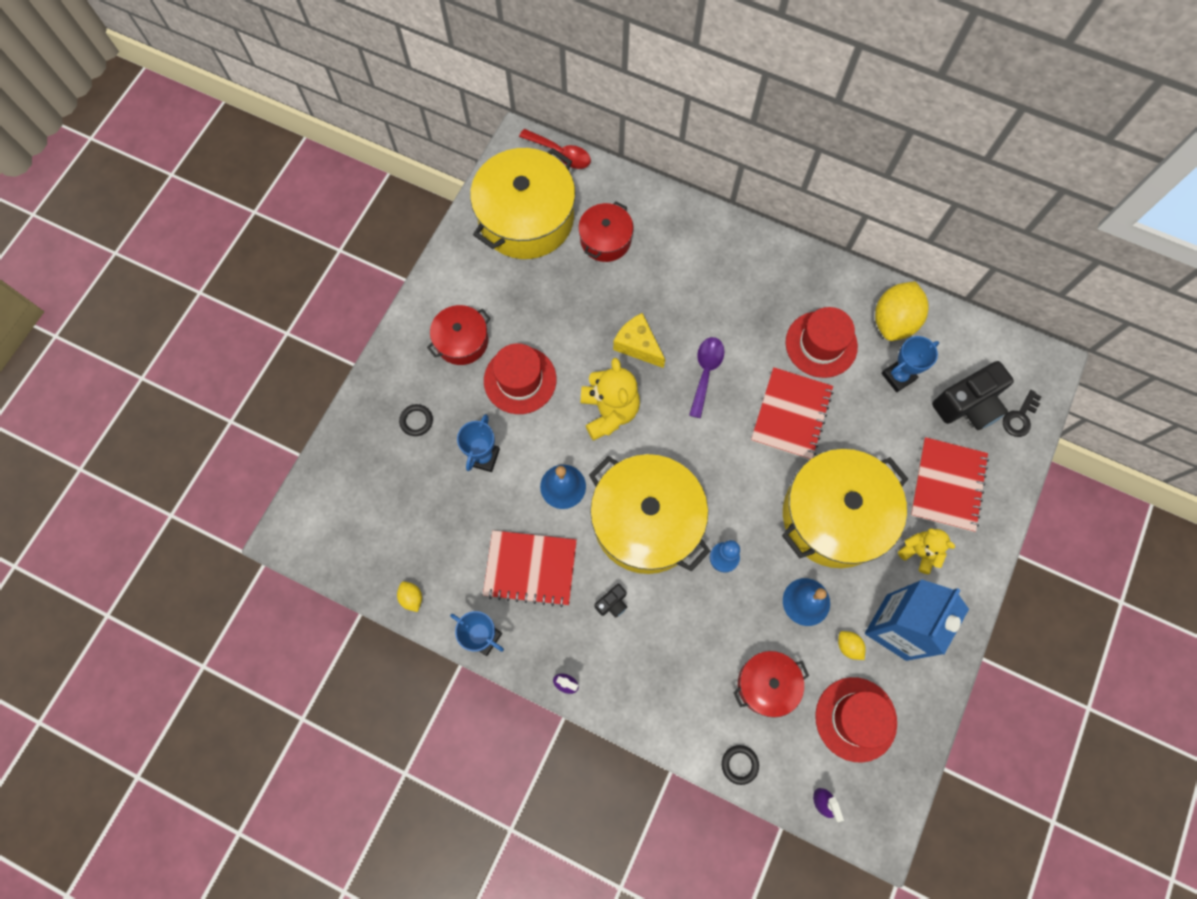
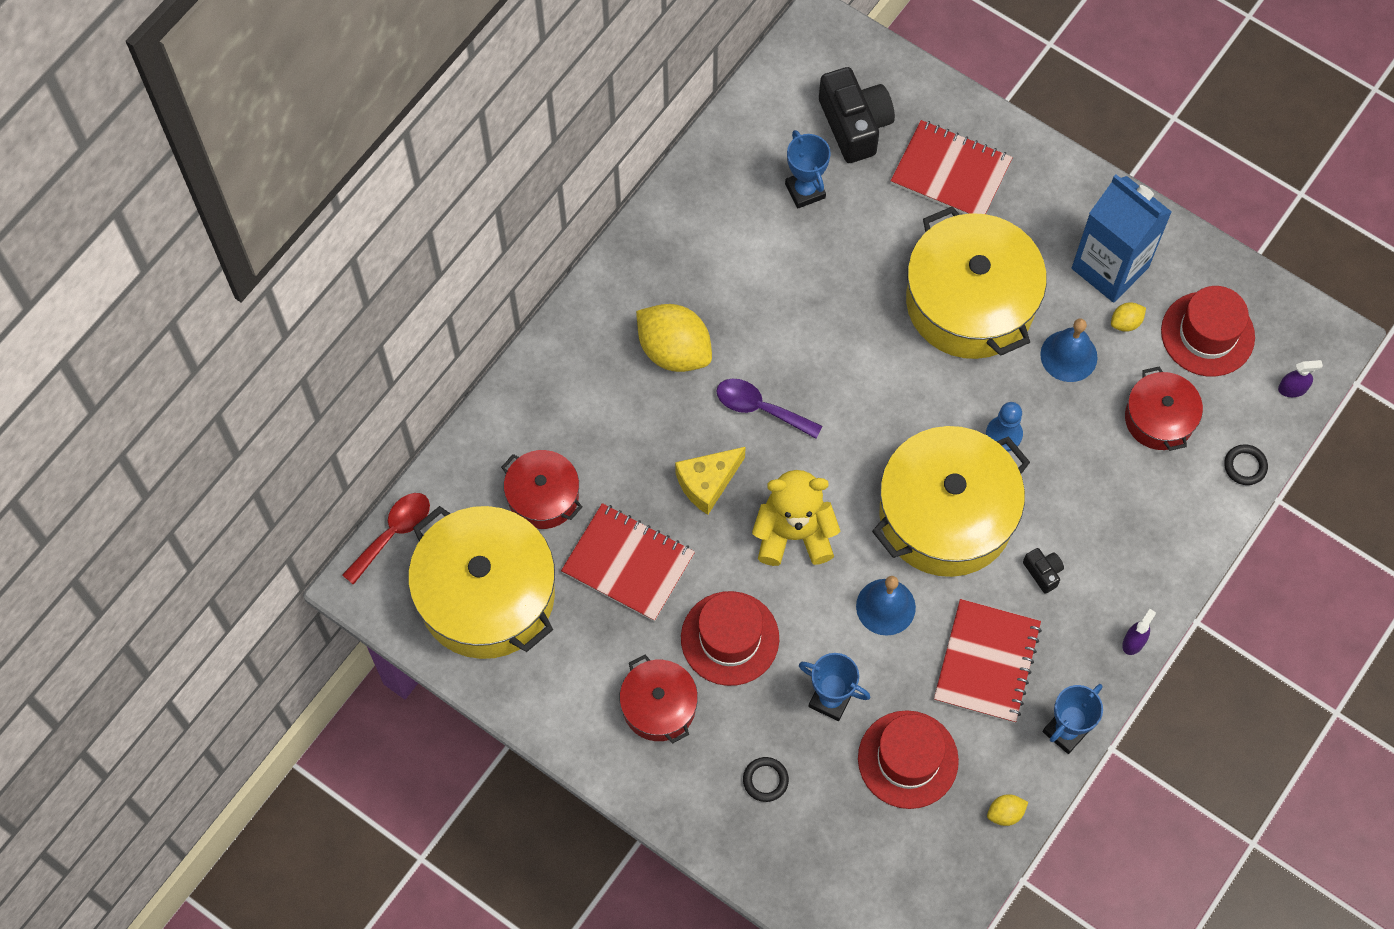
camera: 80 degrees left, 5 degrees down
(791, 414) = (834, 321): red notebook -> red notebook (628, 564)
(821, 344) = (746, 266): red hat -> red hat (908, 759)
(893, 321) = (731, 178): yellow lemon -> yellow lemon (674, 351)
(919, 552) = (1027, 222): yellow teddy bear -> none
(1019, 417) = (880, 75): black key -> none

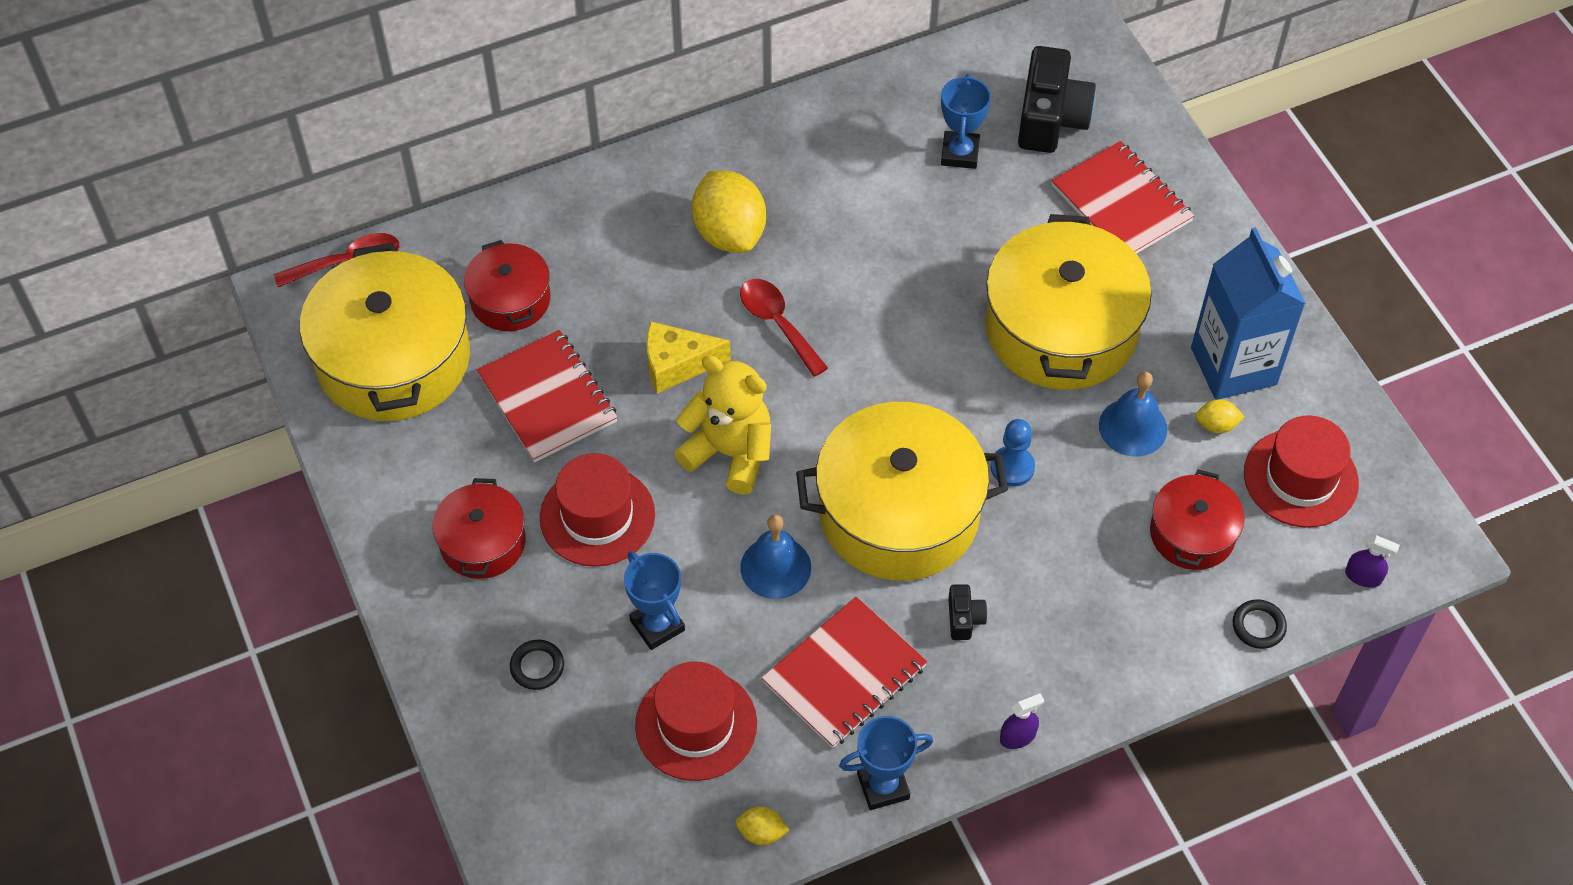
camera: 30 degrees right, 10 degrees down
(760, 408) = (777, 323): purple spoon -> red spoon

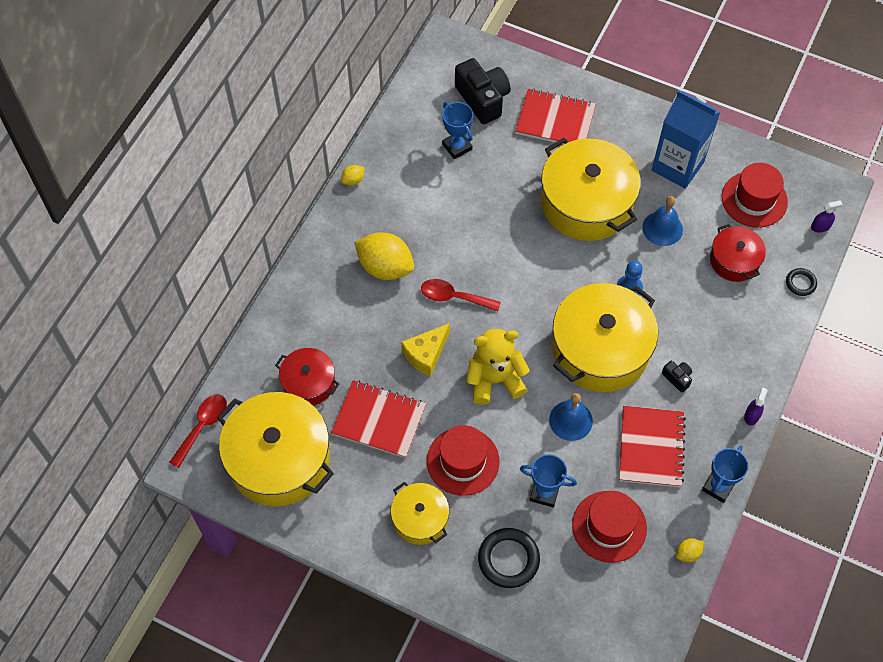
camera: 40 degrees left, 5 degrees up
(482, 542) = (420, 519): red pot -> yellow pot
(537, 667) = (508, 559): black ring -> black ring, size x1.80
(1216, 425) = (696, 200): yellow lemon -> yellow lemon (353, 180)

